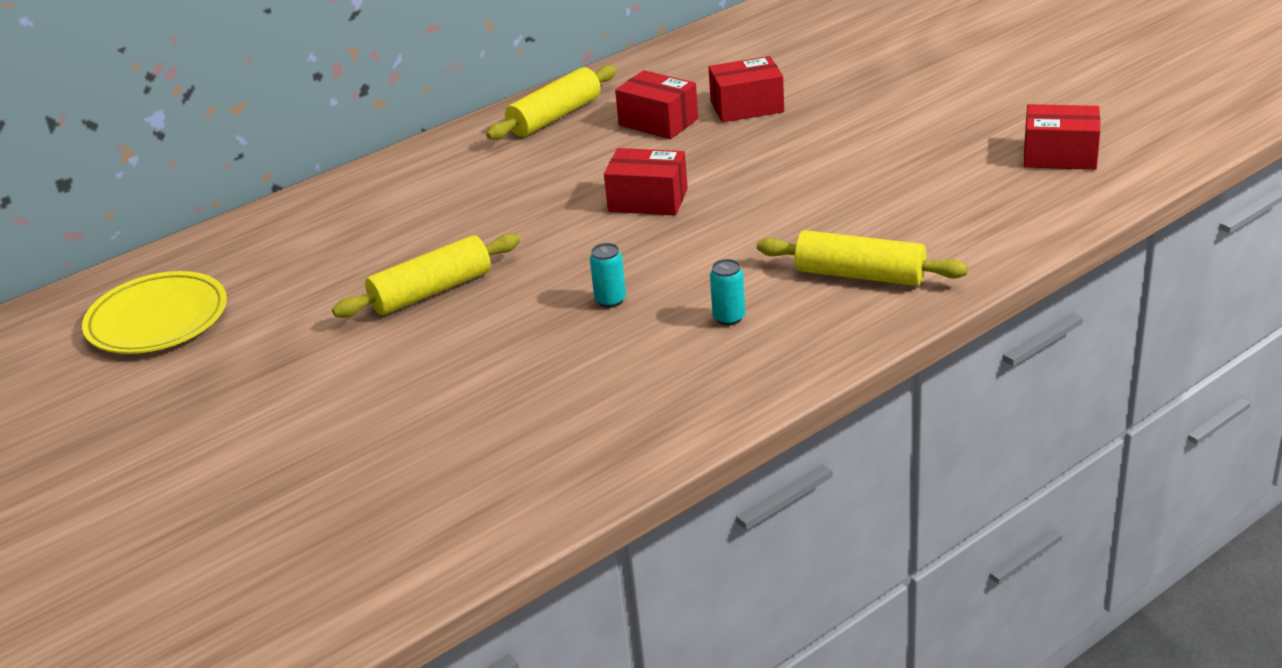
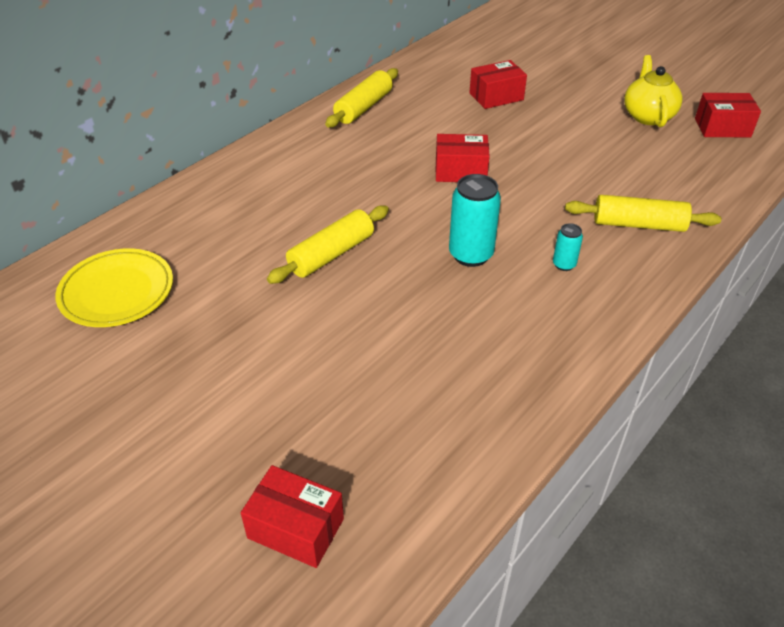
camera: 15 degrees left, 10 degrees up
(610, 300) = (471, 255): turquoise can -> turquoise can, size x1.91
(658, 122) = (439, 110): red box -> red box (296, 528)
(955, 137) = (647, 116): none -> yellow teapot

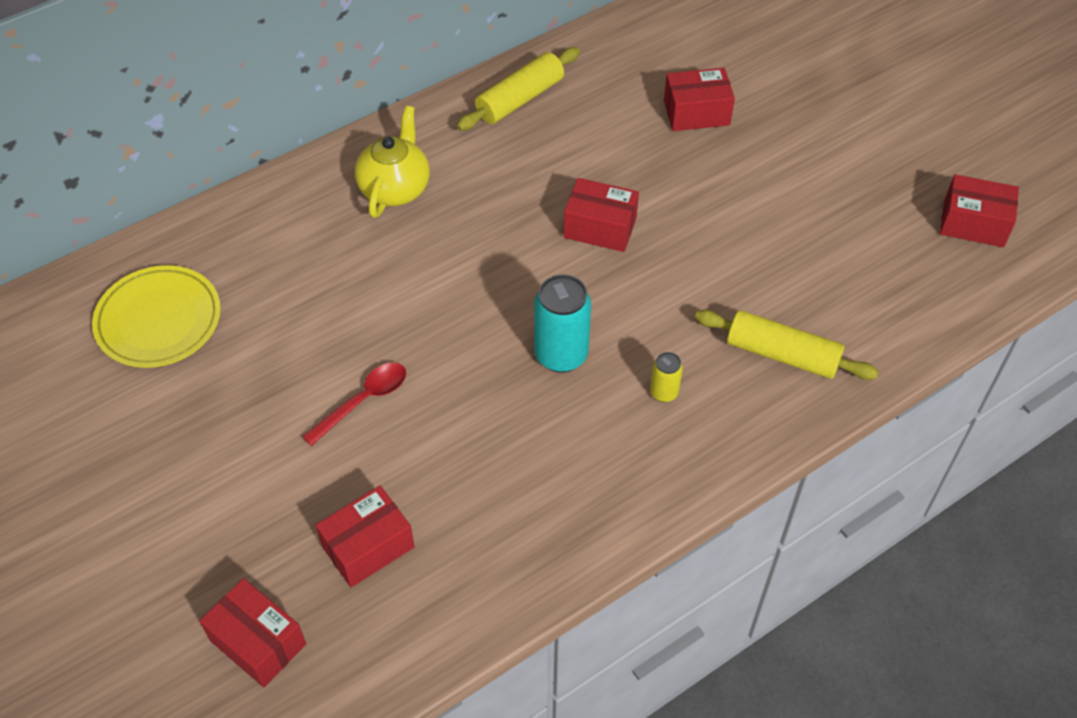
camera: 15 degrees right, 10 degrees up
(321, 316) = (363, 401): none -> red spoon
(331, 254) = (403, 320): yellow rolling pin -> none
(369, 424) = (368, 547): none -> red box
(564, 264) = (664, 392): turquoise can -> yellow can
(647, 116) = (882, 184): yellow teapot -> yellow teapot (395, 188)

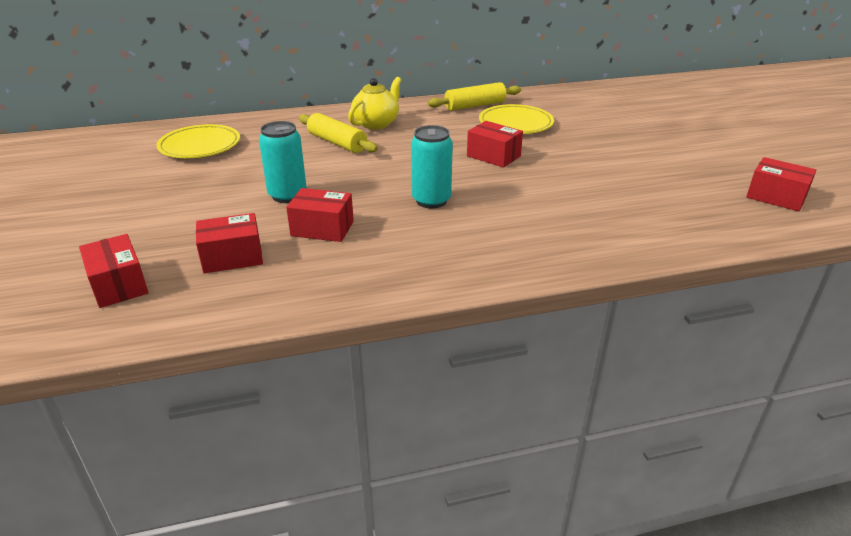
camera: 20 degrees right, 20 degrees down
(363, 401) = (287, 195): red spoon -> turquoise can
(598, 134) = (515, 123): none -> yellow plate
(664, 392) = (493, 230): yellow can -> none
(696, 113) = (585, 125): red box -> red box (322, 228)
(782, 354) = (594, 229): yellow rolling pin -> yellow rolling pin (337, 143)

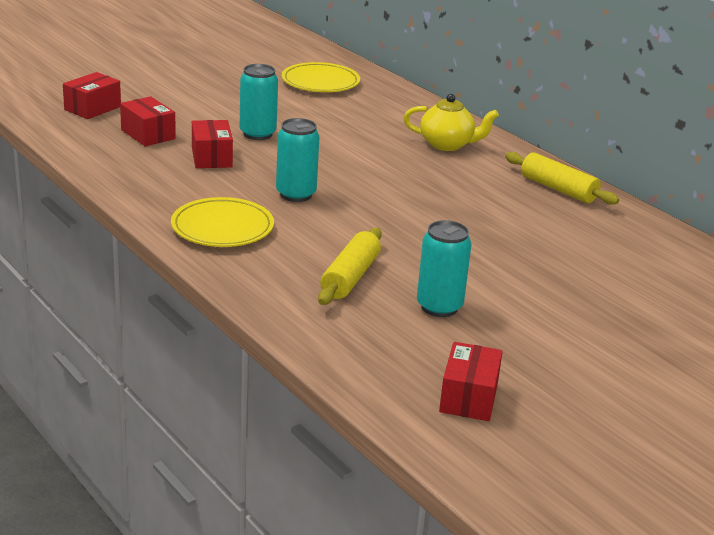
camera: 65 degrees right, 5 degrees down
(337, 143) = (382, 134): yellow rolling pin -> yellow rolling pin (350, 277)
(493, 156) = (424, 214): red box -> none
(515, 123) = (529, 218): yellow plate -> yellow plate (222, 228)
(646, 181) = (439, 307): none -> turquoise can

